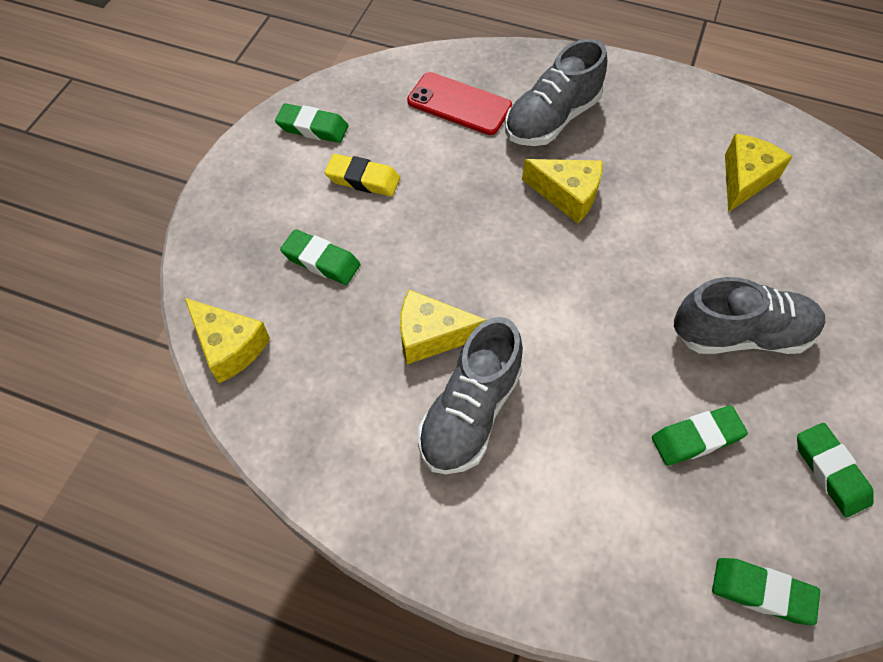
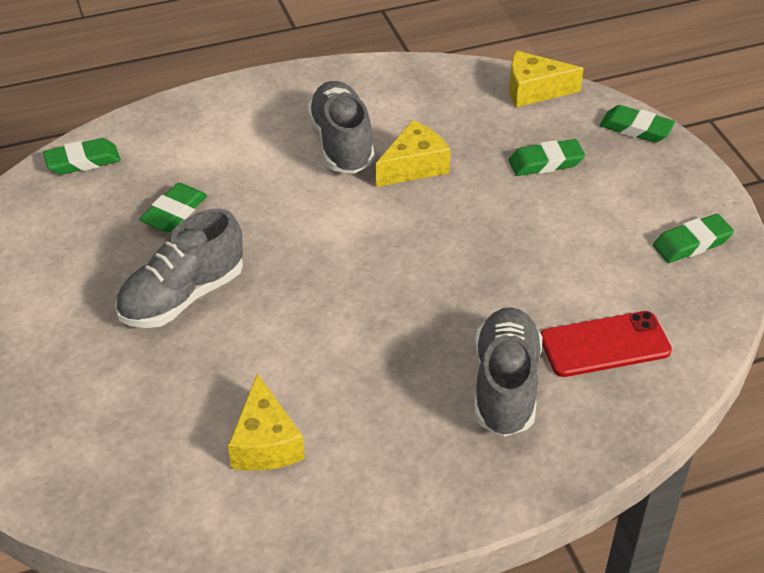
camera: 140 degrees right, 15 degrees down
(363, 179) = (594, 230): yellow eraser -> none
(567, 195) = (417, 321): yellow cheese -> none
(830, 471) = (64, 245): green eraser -> green eraser (636, 129)

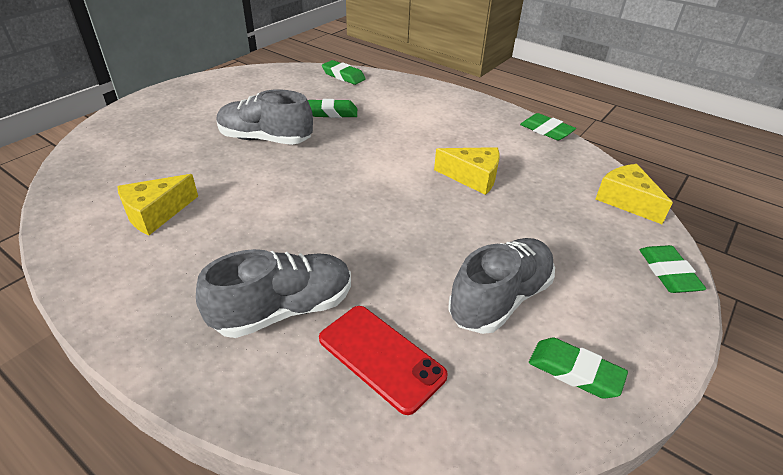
camera: 55 degrees right, 5 degrees down
(341, 143) = (457, 143): grey shoe -> grey shoe (500, 299)
(545, 162) = (557, 236): green eraser -> green eraser (546, 131)

